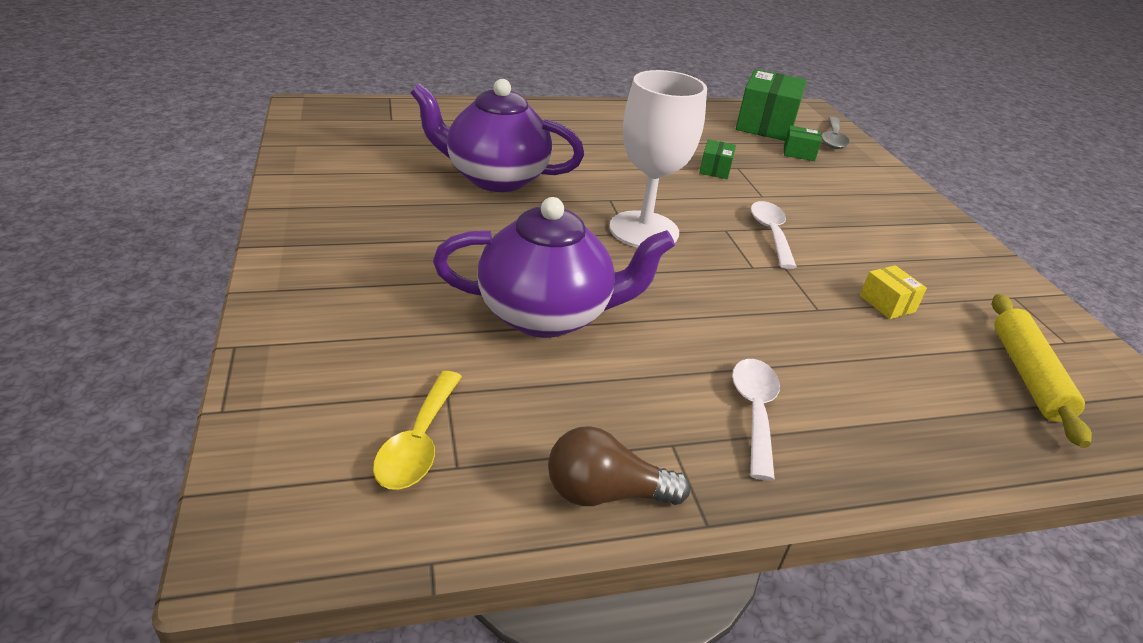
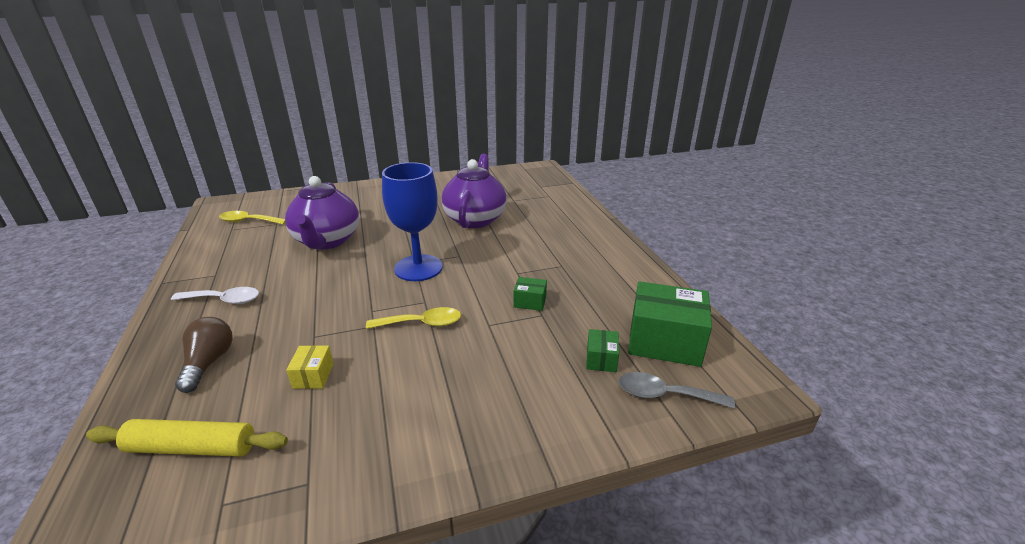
camera: 90 degrees right, 5 degrees down
(605, 493) = (196, 259): brown light bulb -> brown light bulb (209, 363)
(644, 230) = (418, 268): white goblet -> blue goblet
(771, 233) = (422, 323): white spoon -> yellow spoon
(887, 304) = (313, 376): yellow box -> yellow box turned 60 degrees counterclockwise

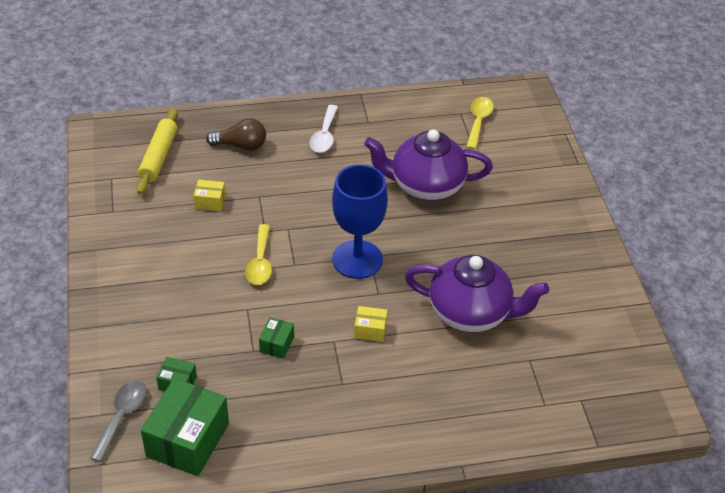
camera: 95 degrees right, 15 degrees up
(501, 257) = (370, 330): none -> yellow box

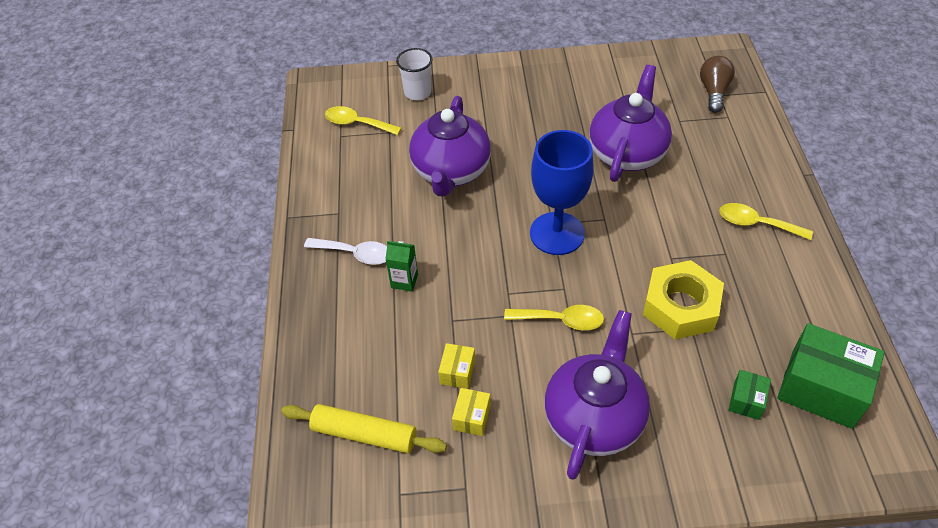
camera: 80 degrees left, 5 degrees up
(122, 416) = (803, 456): grey spoon -> none
(165, 282) = (594, 418): none -> purple teapot
(241, 145) = (358, 339): brown light bulb -> brown light bulb (714, 92)
(277, 344) = (680, 306): green box -> yellow nut
(298, 166) = (404, 281): none -> green carton
(370, 330) = (654, 228): yellow box -> yellow box (472, 417)
(384, 413) = (756, 224): none -> yellow spoon
(530, 157) = (417, 92): none -> white cup

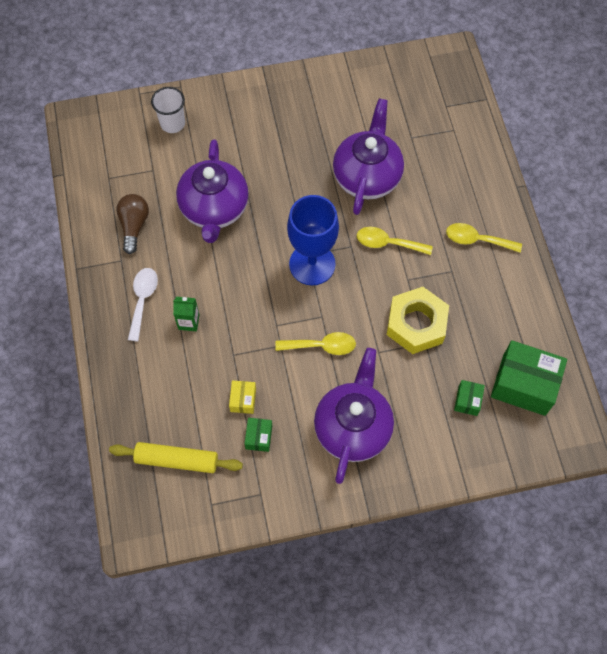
camera: 10 degrees left, 15 degrees up
(355, 254) = (143, 300): white spoon -> white spoon turned 90 degrees counterclockwise
(357, 123) = (121, 163): yellow spoon -> yellow spoon (387, 243)
(472, 417) = (258, 437): yellow box -> green box
(714, 92) = (441, 103): brown light bulb -> brown light bulb (134, 226)

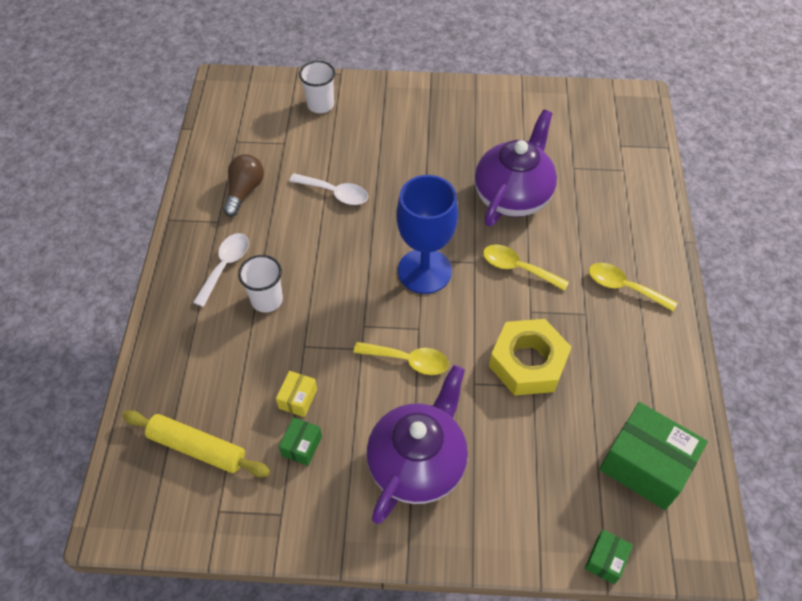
camera: 15 degrees right, 10 degrees down
(189, 322) = (267, 300): green carton -> white cup
(214, 209) = (335, 193): purple teapot -> white spoon
(467, 401) = (569, 467): green box -> green box (605, 560)

